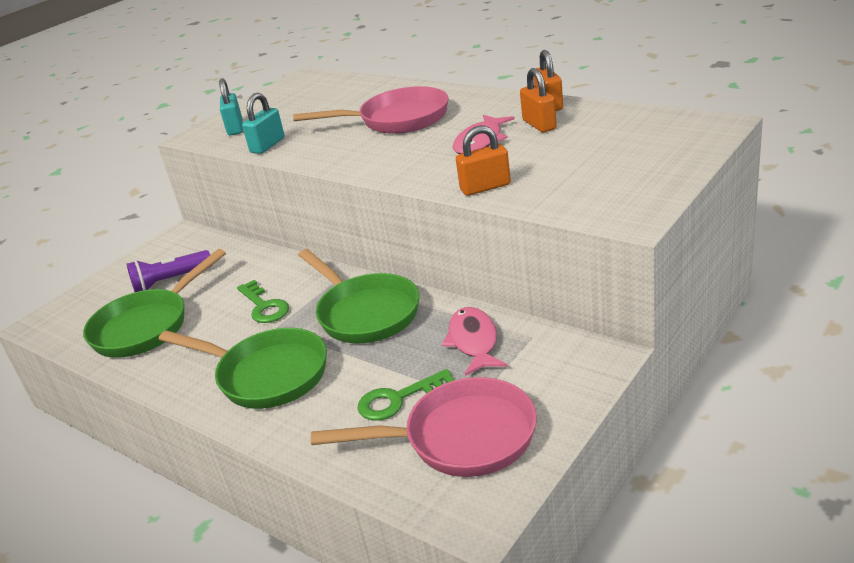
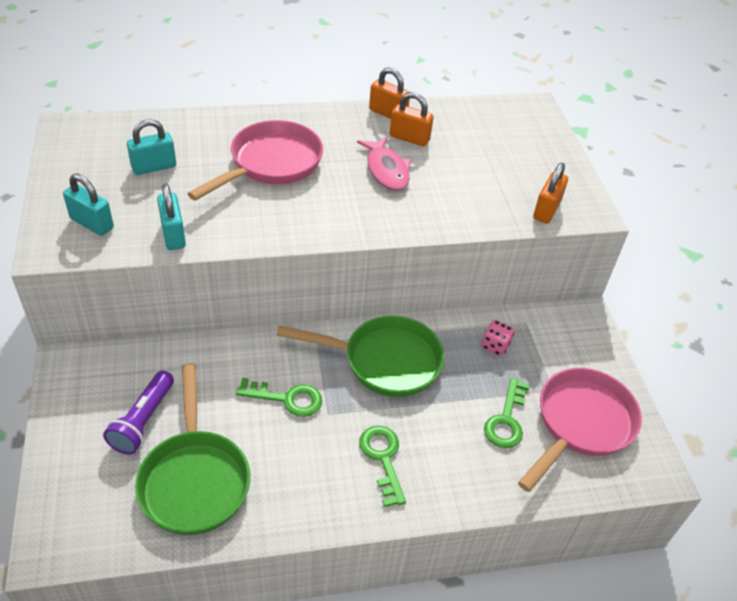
camera: 55 degrees left, 15 degrees up
(266, 375) = (383, 459): green pan -> green key
(319, 106) = (154, 167): none -> turquoise padlock
(473, 341) = (495, 346): pink fish -> pink dice
(485, 187) = (456, 217): orange padlock -> orange padlock (546, 210)

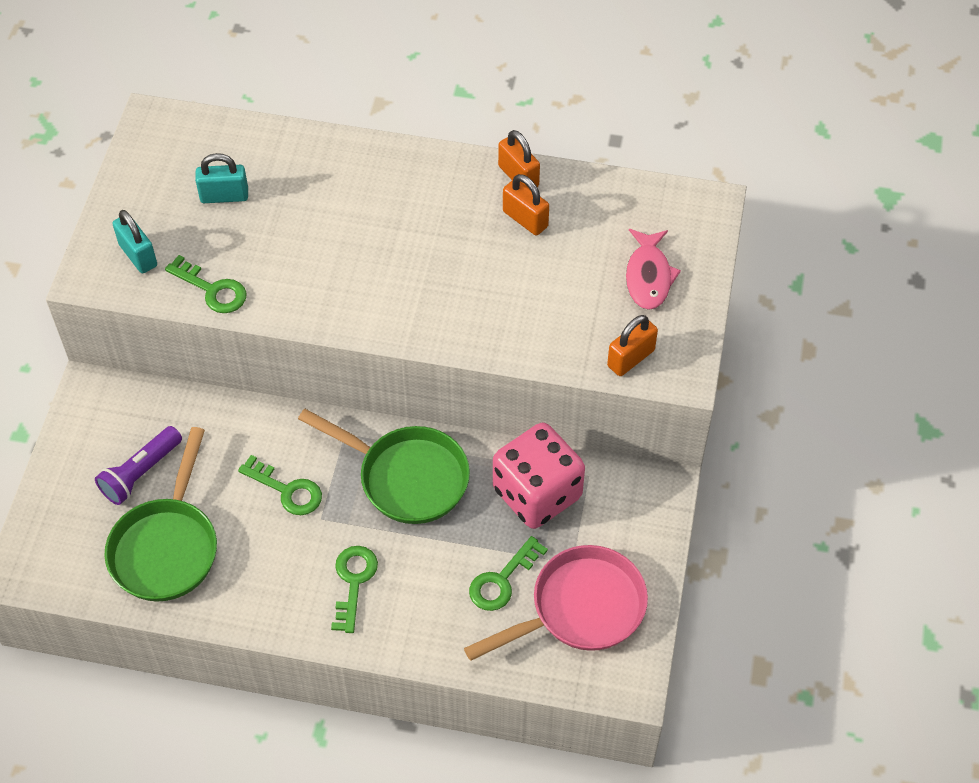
camera: 25 degrees right, 10 degrees up
(173, 235) = (212, 289): turquoise padlock -> green key
(271, 164) = (350, 220): pink pan -> none
(386, 170) = (475, 259): pink fish -> pink fish (648, 276)
(495, 346) = (537, 493): pink dice -> pink dice, size x2.46

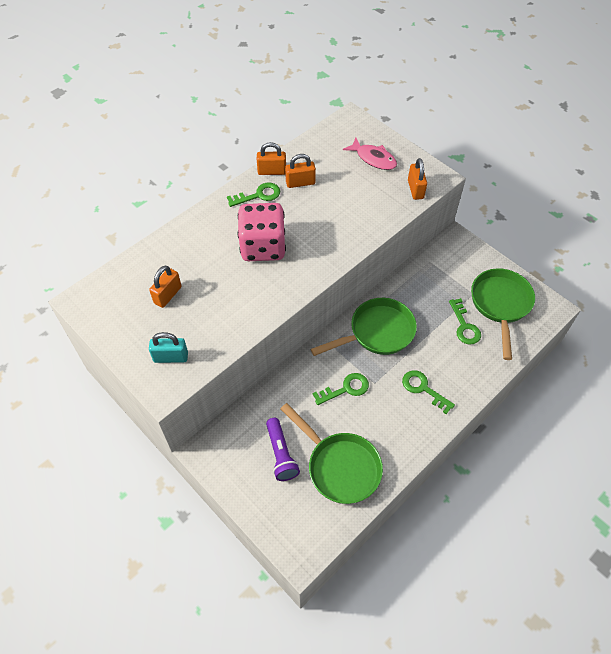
camera: 55 degrees left, 0 degrees up
(212, 289) = (227, 334): green key -> green key (258, 195)
(224, 196) = (168, 295): turquoise padlock -> orange padlock
(537, 493) = (425, 286): pink dice -> pink dice (263, 247)
(580, 609) = (500, 305): pink pan -> green pan

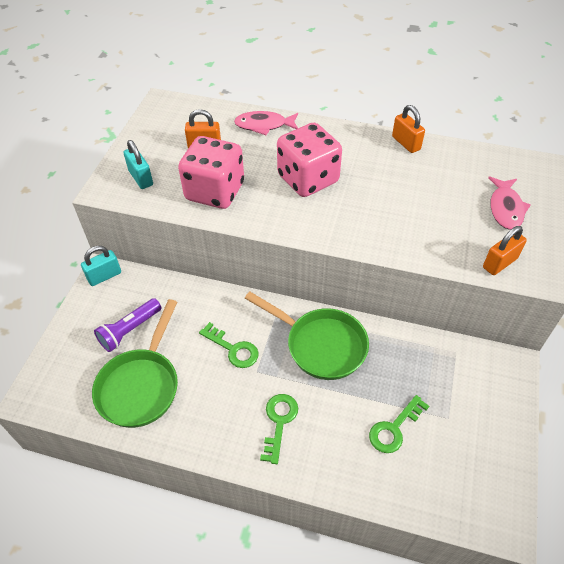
camera: 60 degrees right, 5 degrees down
(177, 244) = (264, 125): none -> pink fish
(208, 452) = (104, 276): none -> turquoise padlock
(229, 312) = (215, 191): none -> pink dice
(258, 195) = (367, 148): green key -> none
(300, 183) = (412, 168): orange padlock -> none
(500, 305) = (457, 456): green pan -> none

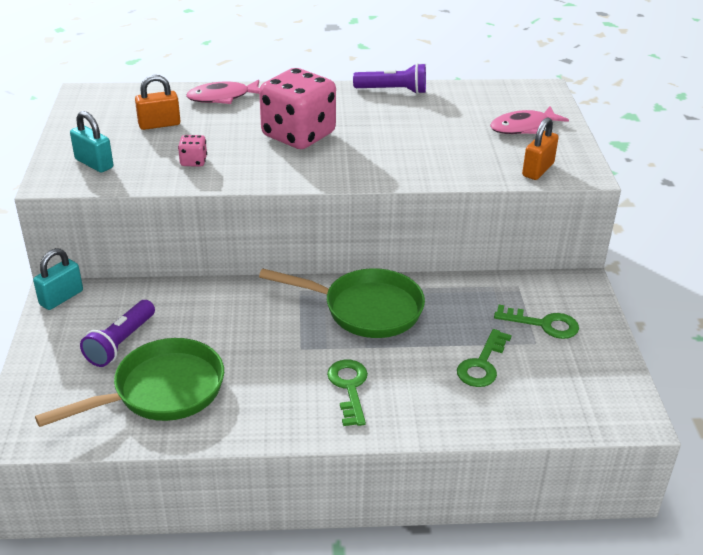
camera: 20 degrees left, 15 degrees down
(141, 385) = (161, 391): green pan -> green pan turned 120 degrees counterclockwise
(215, 191) = (193, 161): pink dice -> pink dice, size x0.41
(233, 349) = (262, 334): green key -> green key (543, 324)
(406, 143) = (393, 91): orange padlock -> purple flashlight
(505, 208) = (523, 127): pink fish -> pink fish turned 75 degrees clockwise

